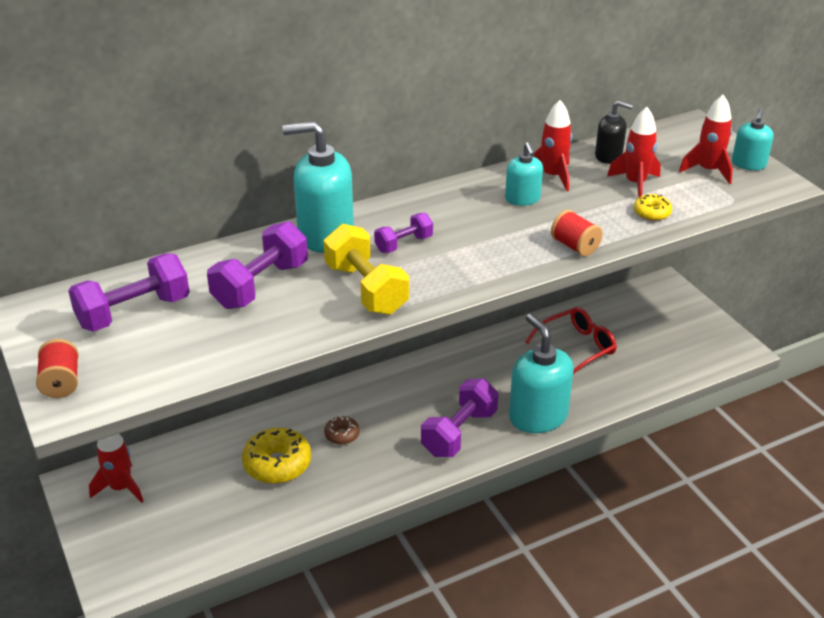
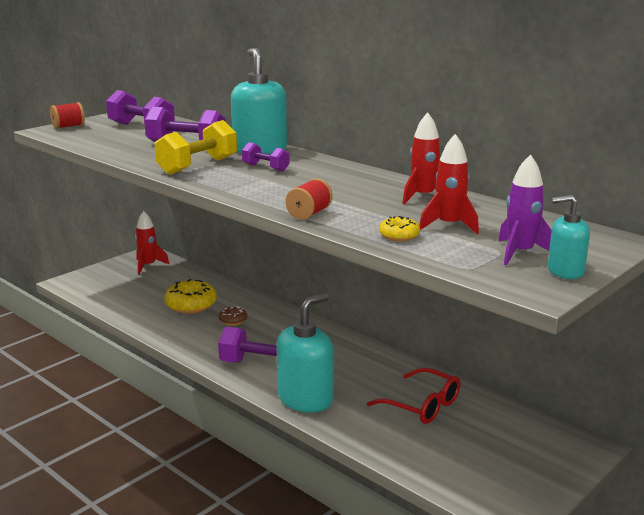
camera: 70 degrees right, 15 degrees down
(522, 199) = (371, 191): turquoise soap dispenser -> none
(608, 156) = (491, 212): black soap dispenser -> none
(708, 171) = (520, 253): red rocket -> purple rocket

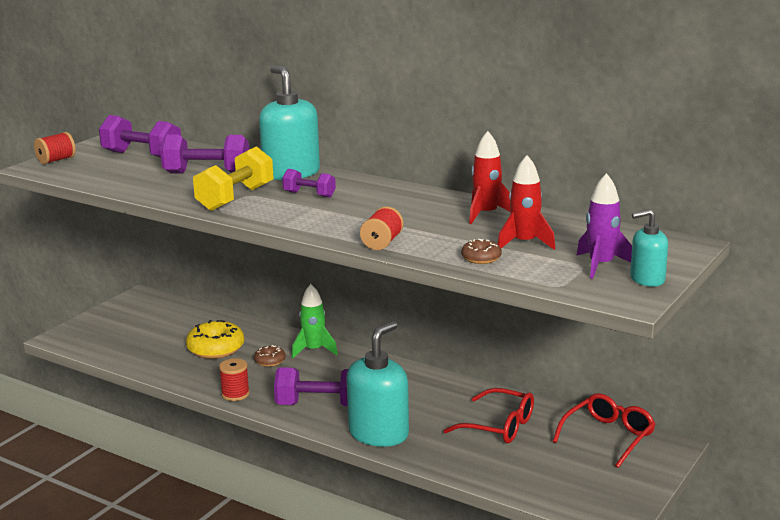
camera: 10 degrees left, 0 degrees up
(148, 266) = (147, 309): red rocket -> none
(191, 347) = (235, 394): none -> red spool
(275, 315) = (314, 350): none -> green rocket
(399, 236) = (481, 258): yellow donut -> brown donut
(528, 429) = (608, 436): none -> red glasses

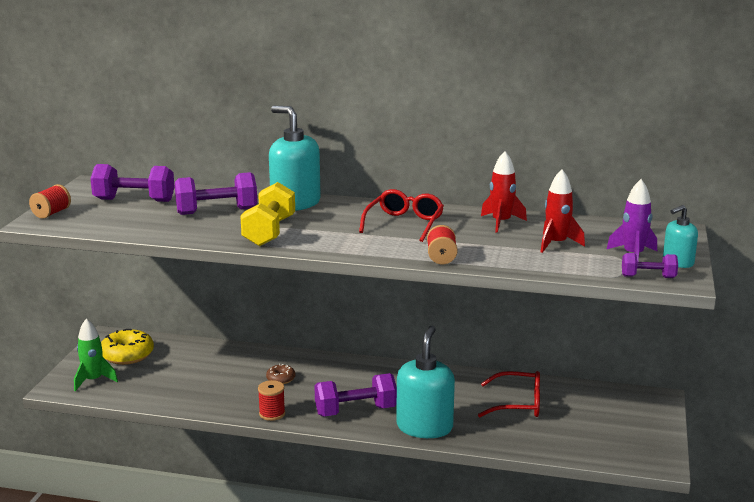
camera: 20 degrees left, 0 degrees up
(216, 349) = (222, 375): yellow donut -> yellow donut (127, 355)
(309, 194) = (332, 221): purple dumbbell -> purple dumbbell (648, 277)
(314, 350) = (313, 363): green rocket -> green rocket (93, 380)
(481, 258) = (535, 261): brown donut -> none
(608, 436) = (608, 398): red glasses -> red glasses (404, 224)

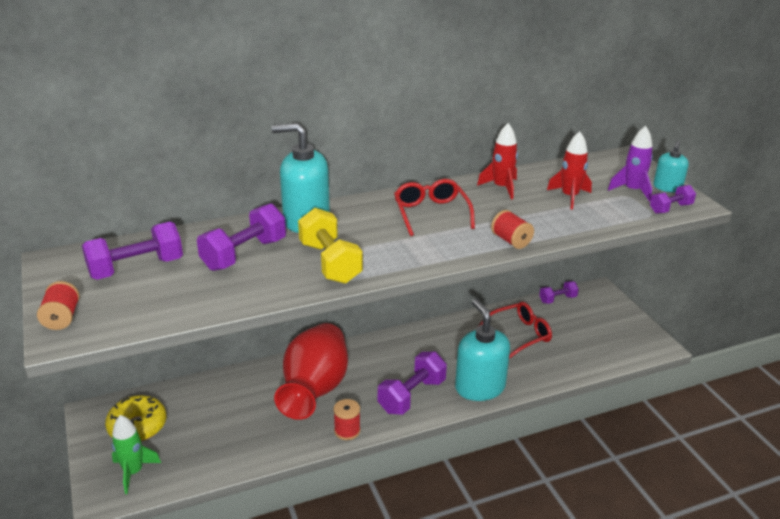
camera: 35 degrees left, 10 degrees up
(281, 379) = (314, 390): brown donut -> red vase
(599, 390) = (557, 299): none -> purple dumbbell

